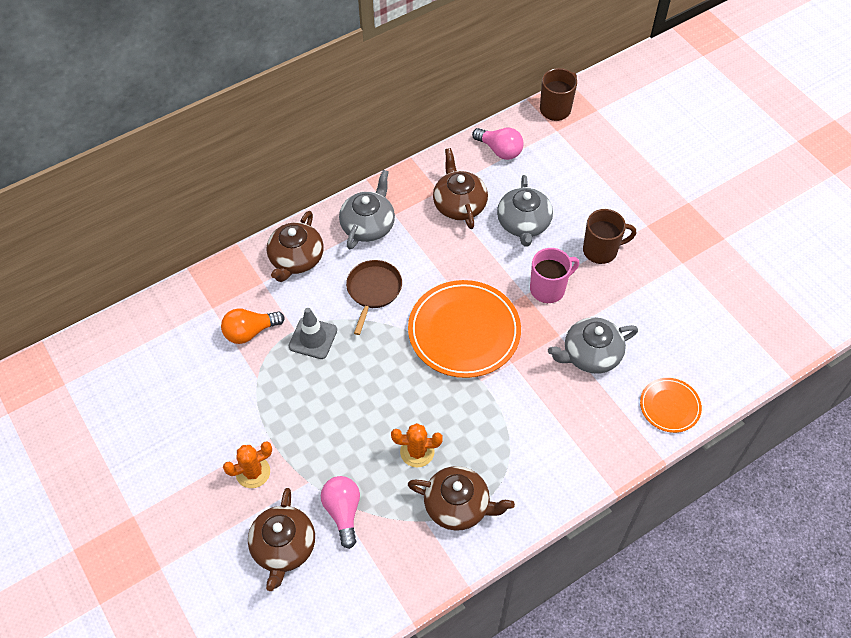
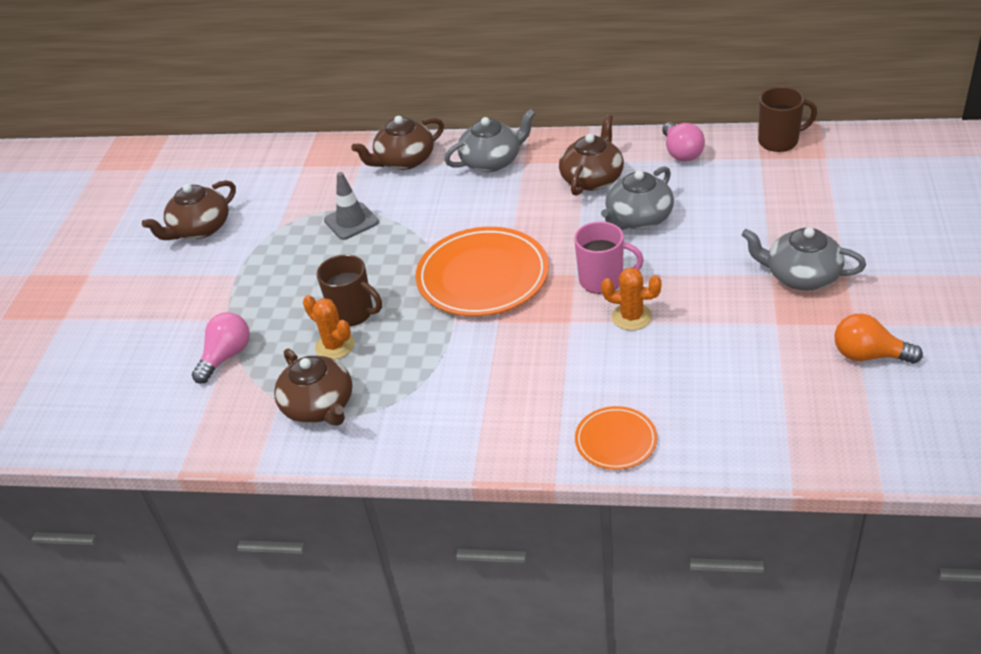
camera: 45 degrees right, 15 degrees down
(250, 332) = (310, 195): orange light bulb -> orange light bulb (868, 355)
(253, 472) = (197, 291): orange cactus -> orange cactus (631, 317)
(283, 547) = (155, 355): brown teapot -> brown teapot (200, 229)
(373, 290) = (440, 210): brown pan -> none
(590, 354) = (582, 354): grey teapot -> grey teapot (801, 276)
(601, 250) = (695, 273): brown mug -> brown mug (353, 313)

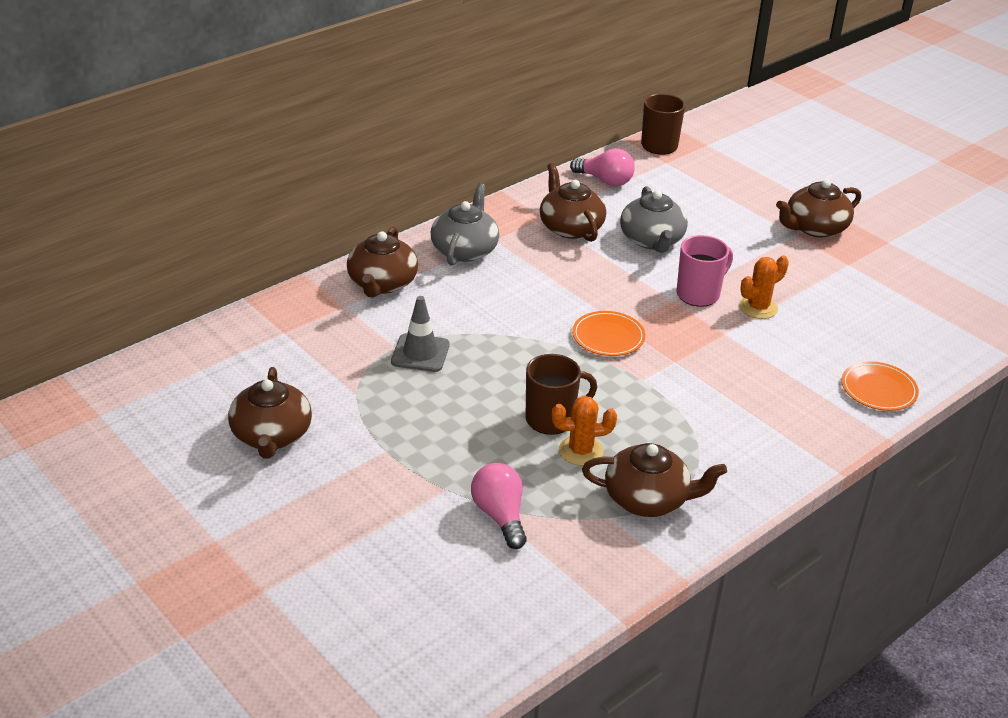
camera: 55 degrees left, 5 degrees down
(482, 276) = (608, 337): orange plate -> orange plate, size x0.52
(801, 276) = (815, 228): grey teapot -> brown teapot
(868, 355) = (924, 256): orange light bulb -> none

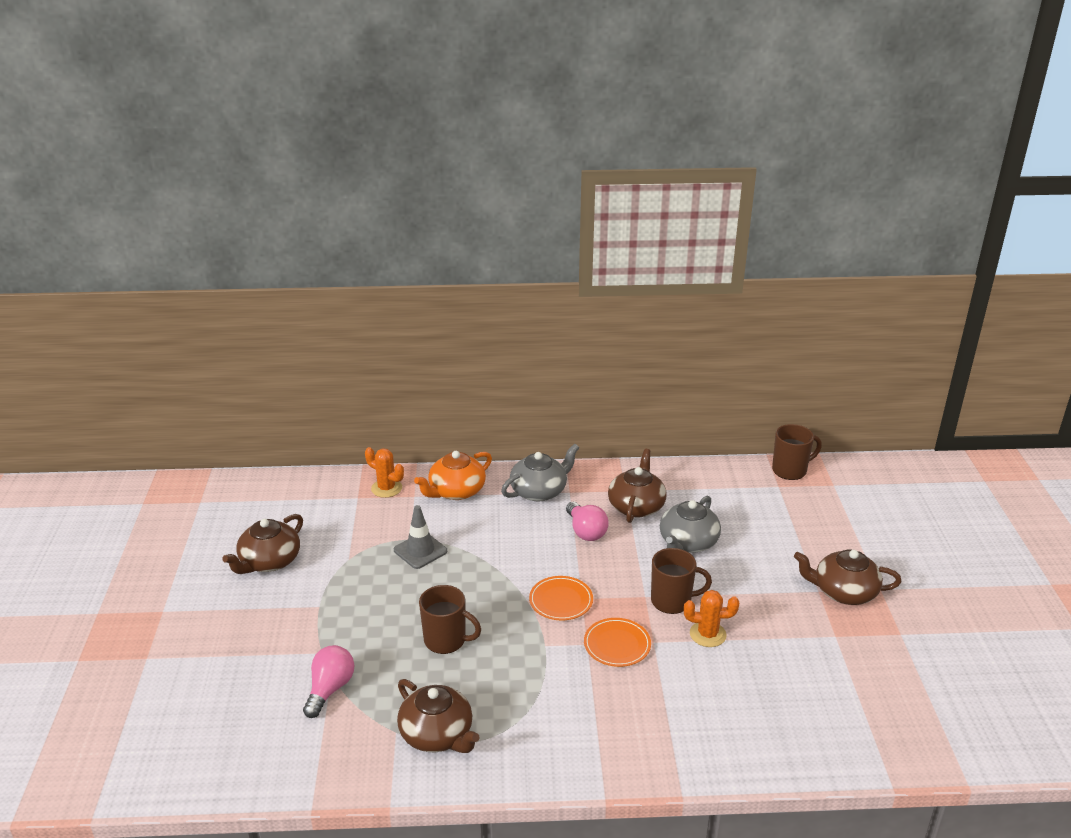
camera: 40 degrees right, 5 degrees down
(382, 283) = (456, 491): brown teapot -> orange teapot
(581, 451) = (436, 674): orange cactus -> orange cactus (386, 488)
(605, 181) = (708, 481): pink light bulb -> pink light bulb (586, 531)
(699, 294) = (672, 601): pink mug -> brown mug
(878, 389) = (726, 752): orange plate -> orange plate (617, 644)

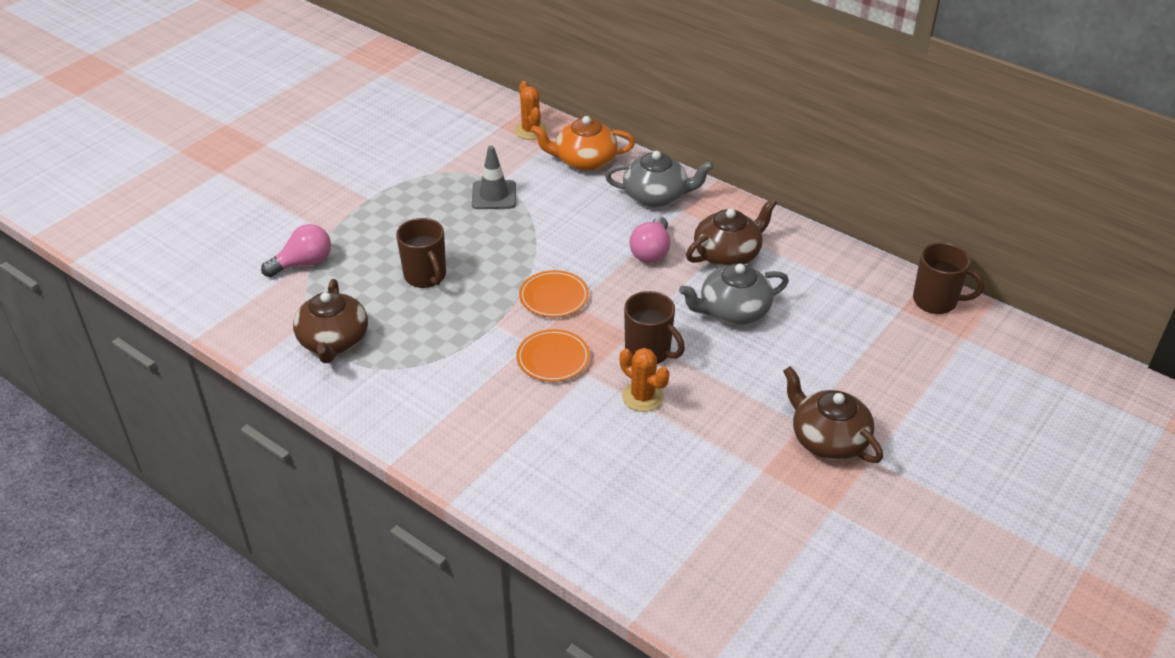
camera: 40 degrees right, 10 degrees up
(269, 561) = (375, 145): brown teapot -> none

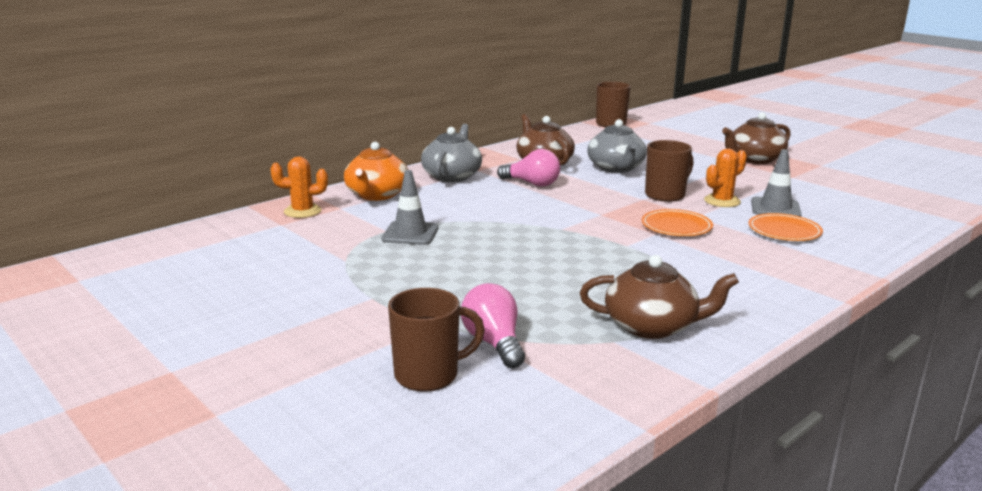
camera: 80 degrees left, 20 degrees down
(425, 276) = (541, 272): brown mug -> brown mug (428, 375)
(554, 297) = (588, 220): orange plate -> orange plate (784, 231)
(632, 441) = (775, 208): none -> grey traffic cone

